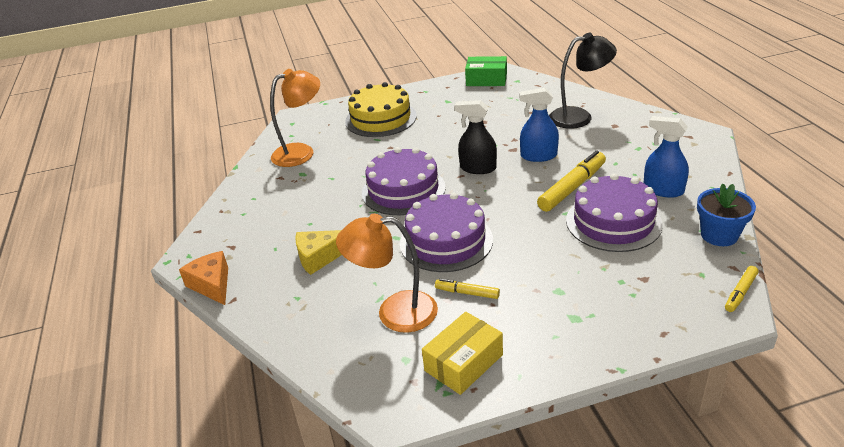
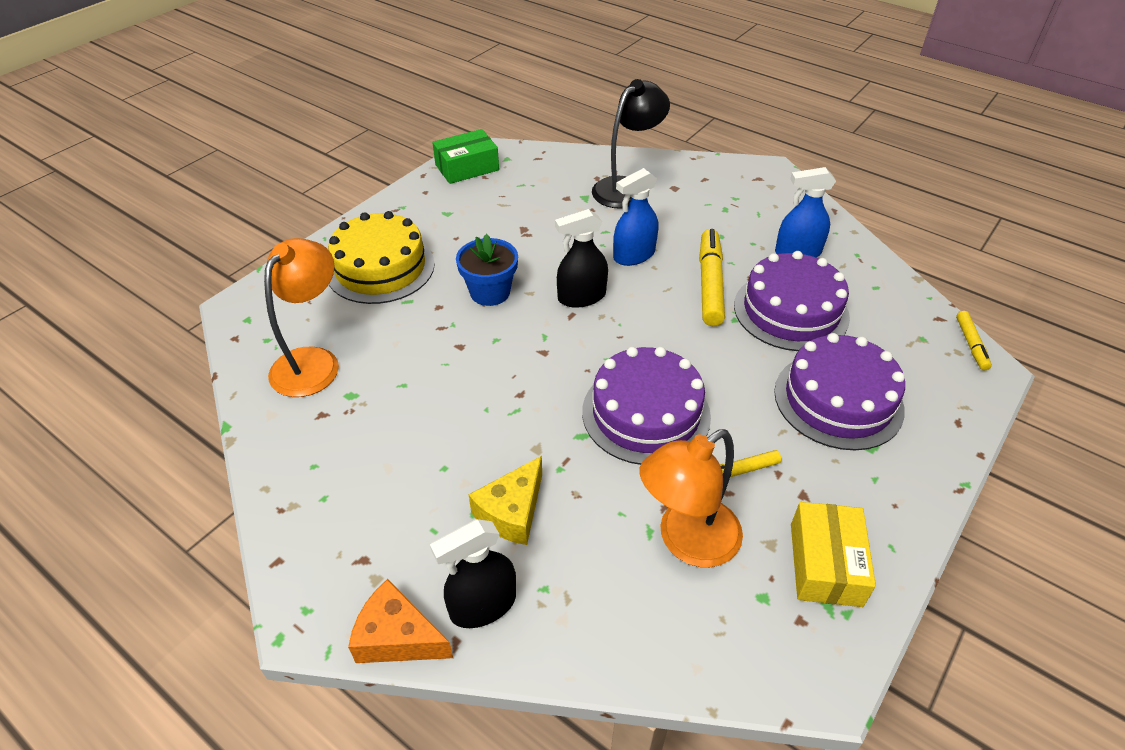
camera: 40 degrees left, 10 degrees up
(261, 290) = (483, 605): none -> black spray bottle
(403, 190) = (521, 363): purple cake -> purple cake (838, 400)
(719, 235) = (894, 287): blue flower pot -> blue flower pot (490, 292)

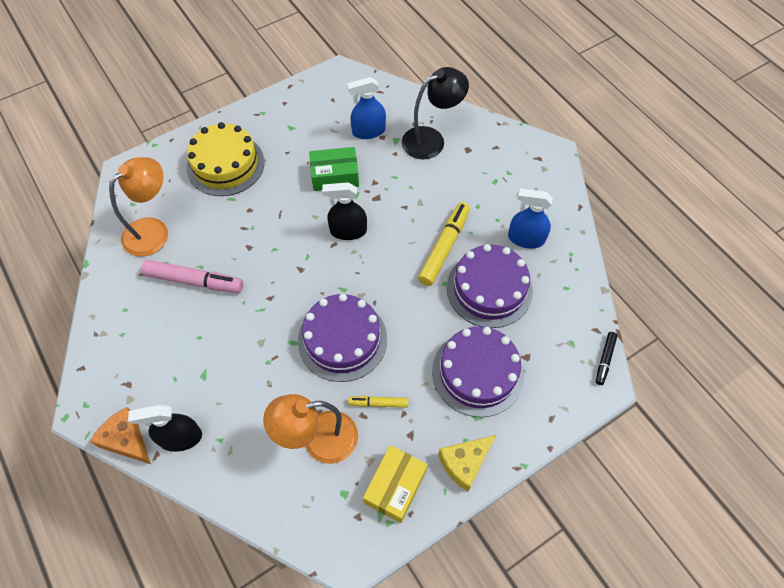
camera: 20 degrees right, 15 degrees up
(401, 403) = (194, 281): none -> pink marker
(467, 167) = (324, 87): green box -> green box (335, 176)
(490, 292) = (288, 208): blue flower pot -> none
(512, 512) = (225, 382): yellow cheese -> yellow cheese (465, 463)
(634, 255) = (403, 205): blue spray bottle -> blue spray bottle (368, 131)
(971, 344) = (605, 359): yellow marker -> black marker

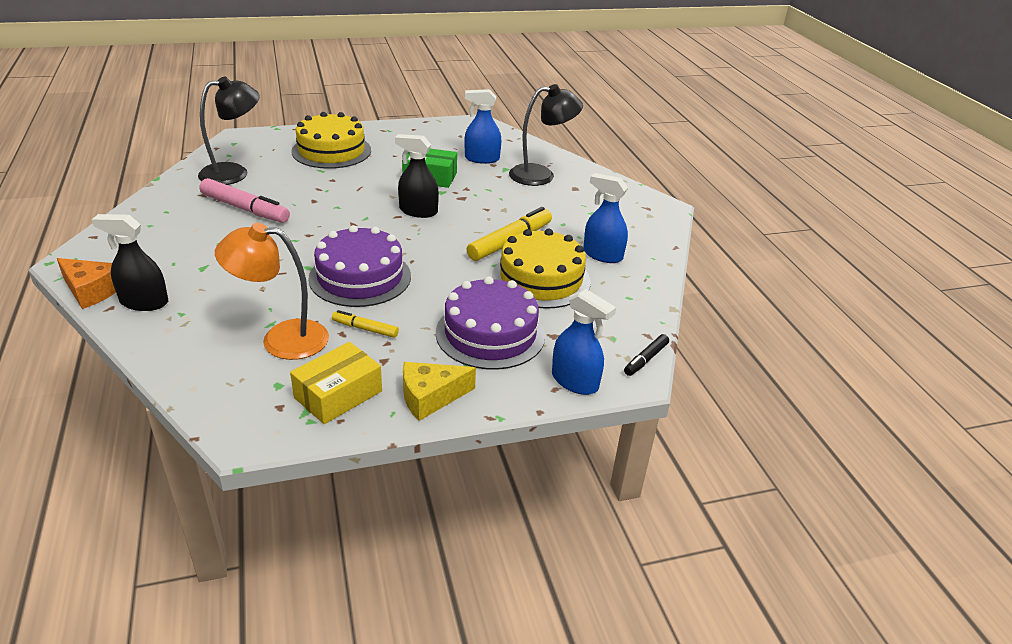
camera: 15 degrees right, 25 degrees down
(126, 440) = (91, 291): orange cheese -> orange cheese turned 150 degrees clockwise
(153, 230) = (234, 173): orange lamp -> black lamp
(489, 289) = (541, 279): purple cake -> yellow cake
(562, 405) = (575, 381): none -> blue spray bottle

